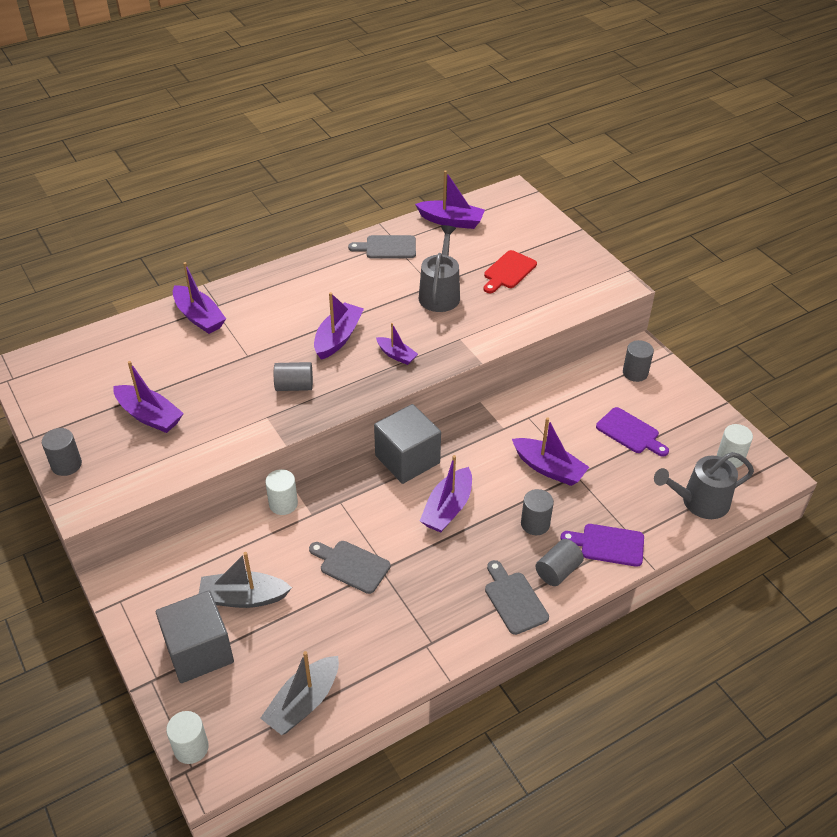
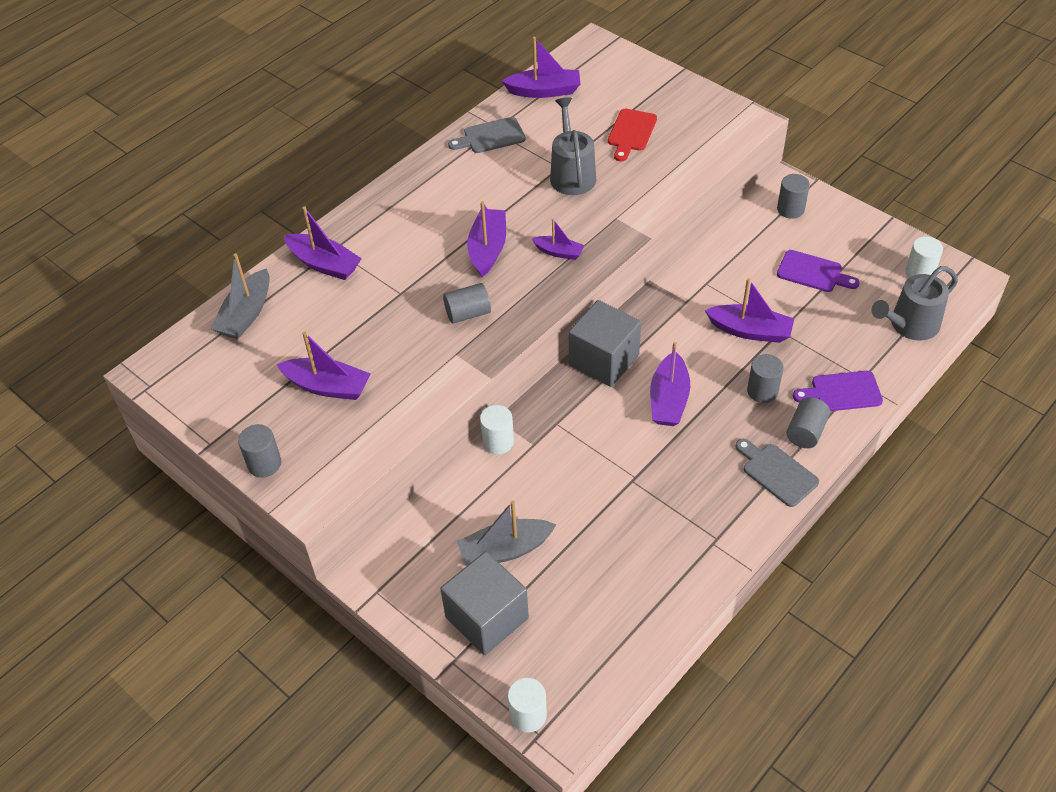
camera: 15 degrees left, 5 degrees up
(303, 703) = (619, 636): grey boat -> grey boat (246, 314)
(351, 565) = (600, 485): grey cutting board -> none

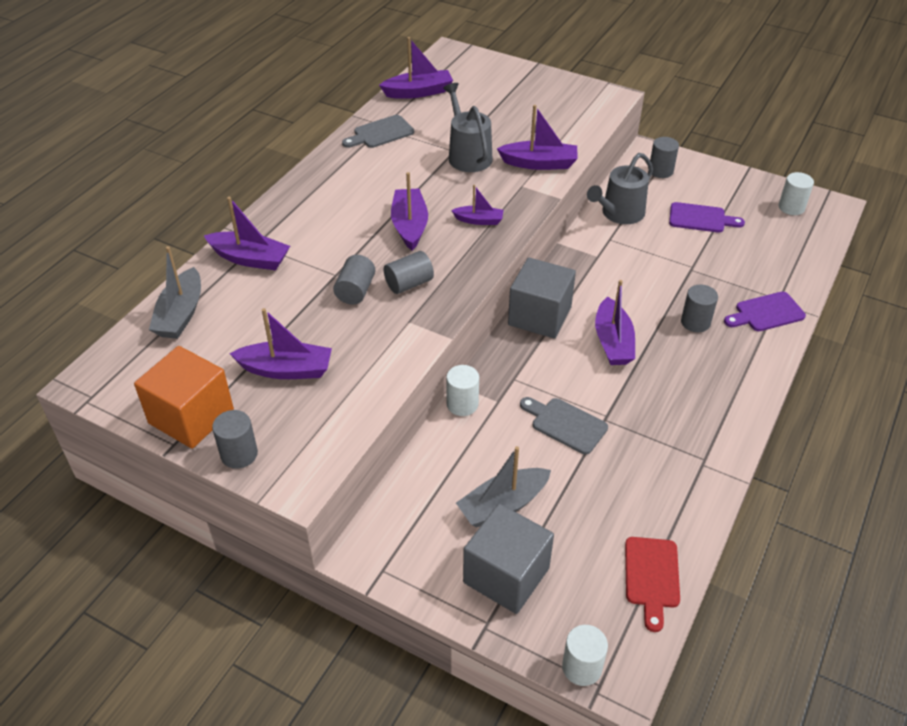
camera: 15 degrees left, 5 degrees down
(231, 420) = (191, 417): none -> orange cube
(631, 133) = (510, 116): red cutting board -> red cutting board (651, 577)
(750, 331) = (664, 273): purple boat -> purple boat (539, 163)
(777, 473) = (737, 391): grey cutting board -> grey cutting board (565, 424)
(806, 432) = (748, 351): grey cylinder -> grey cylinder (355, 291)
(910, 325) = (801, 250): grey watering can -> grey watering can (619, 213)

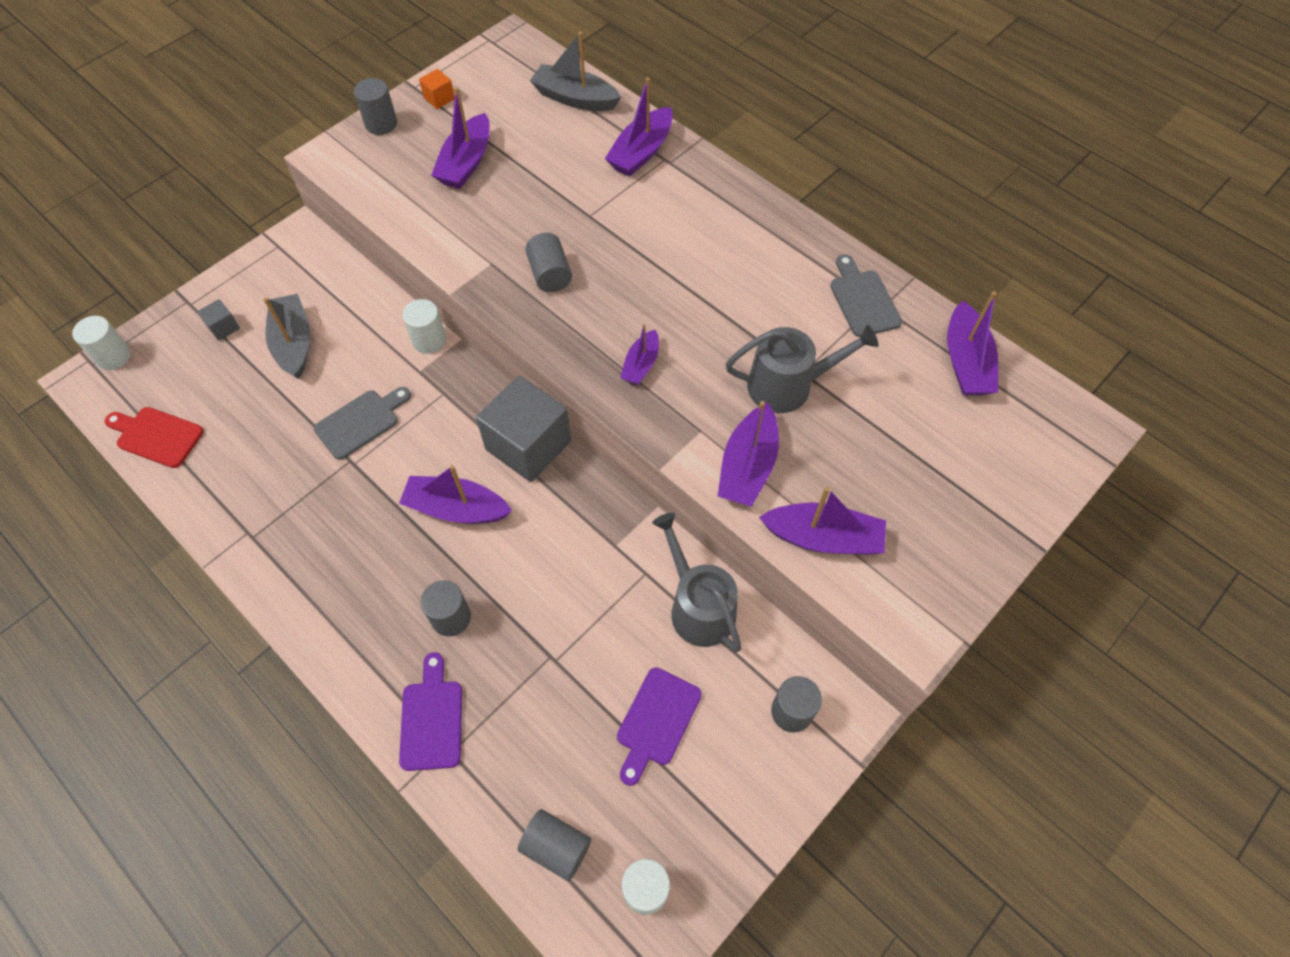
camera: 105 degrees right, 15 degrees up
(191, 417) = (439, 98): orange cube -> orange cube, size x0.42
(355, 291) = (556, 228): grey cylinder -> grey cylinder (556, 847)
(409, 226) = (652, 294): purple boat -> purple boat (823, 538)
(506, 575) = (223, 327): grey cube -> grey cube, size x0.42

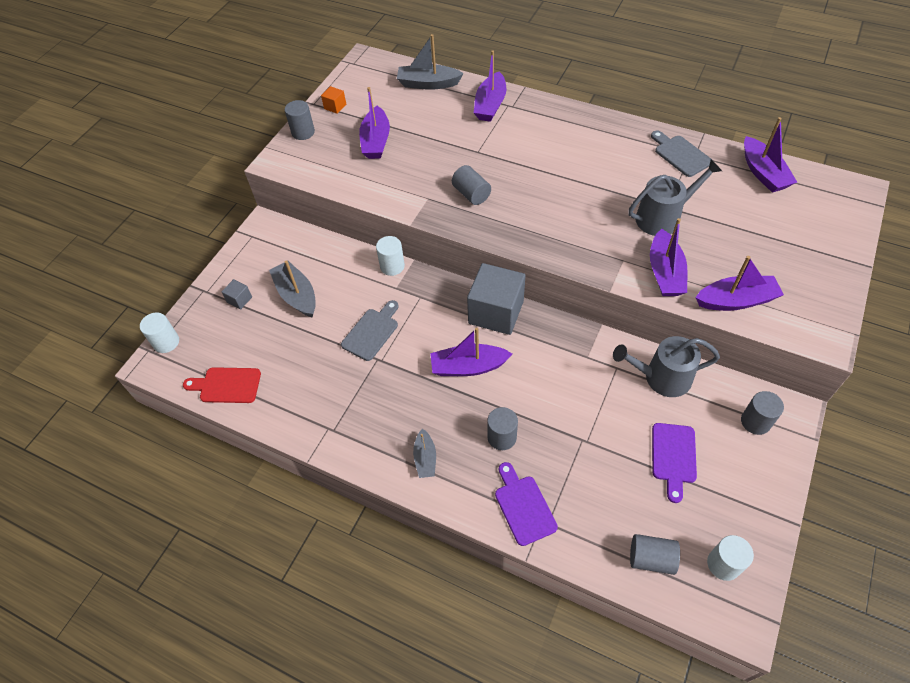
camera: 15 degrees left, 5 degrees down
(343, 613) = (425, 458): none -> grey boat
(641, 364) = (562, 232): purple boat -> none
(698, 607) = (662, 377): grey watering can -> grey watering can turned 45 degrees counterclockwise

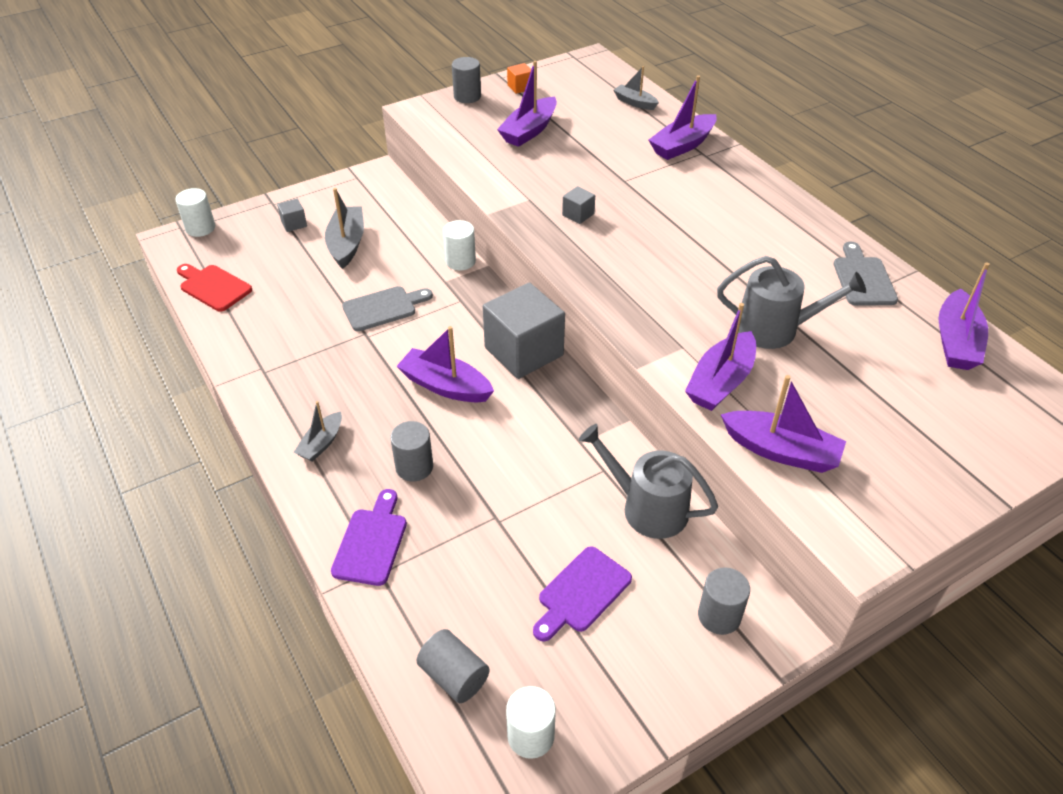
camera: 30 degrees right, 10 degrees down
(428, 84) = (635, 103): grey boat -> grey boat, size x0.61
(471, 194) = (578, 214): grey cylinder -> grey cube

